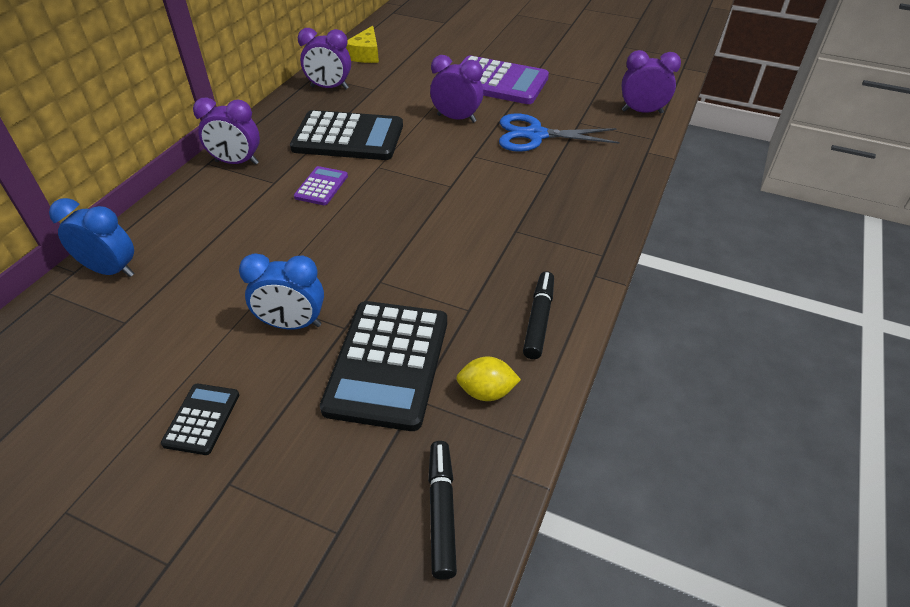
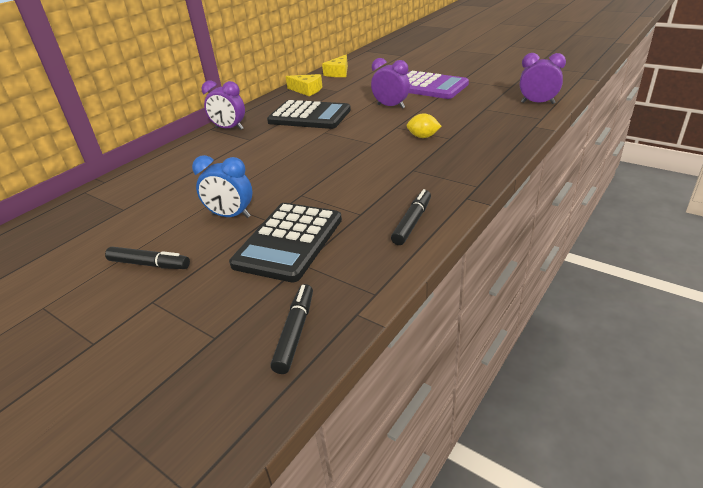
camera: 15 degrees right, 10 degrees down
(111, 270) = (127, 182): blue clock -> none
(202, 419) = (149, 264): black calculator -> black marker
(321, 186) = (280, 142): purple calculator -> none
(329, 88) = (307, 90): purple clock -> yellow cheese
(486, 392) = (356, 263): yellow lemon -> yellow lemon (423, 137)
(535, 135) = (447, 116): blue scissors -> none

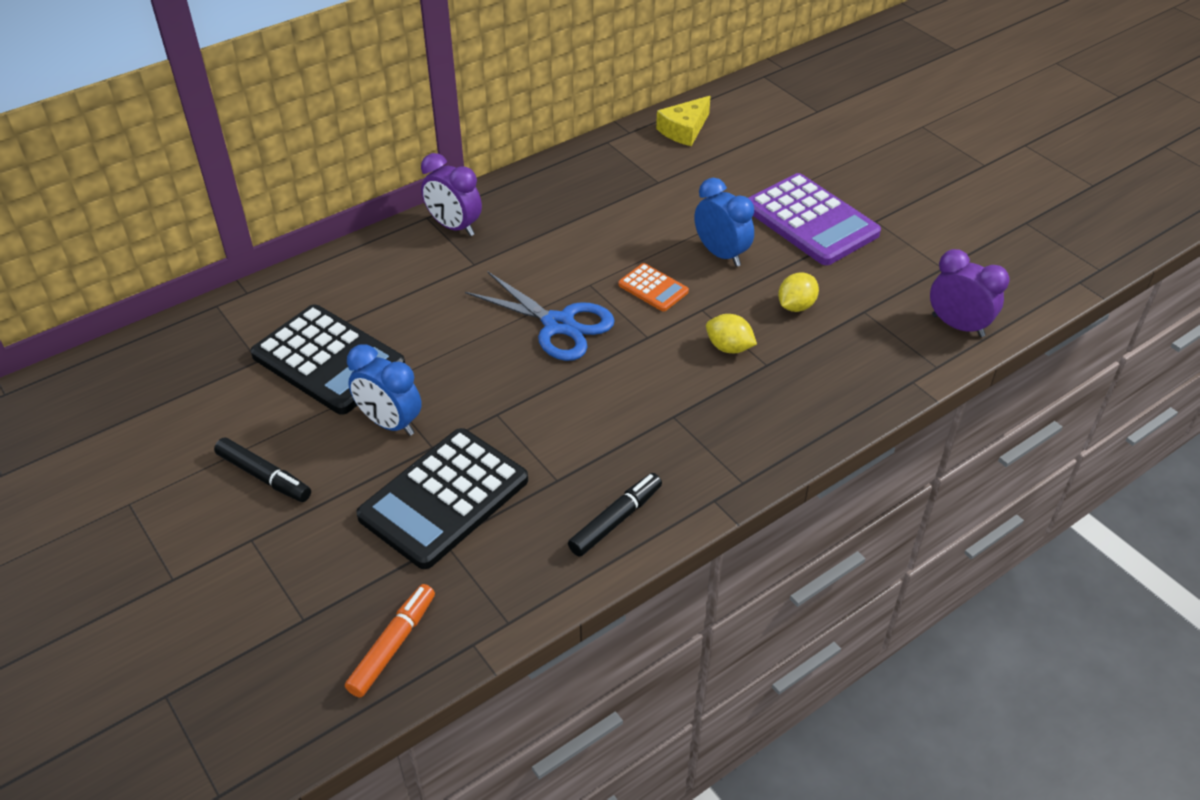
camera: 15 degrees right, 10 degrees up
(295, 332) = (393, 645): black marker -> orange marker
(307, 90) = (611, 164): yellow cheese -> none
(309, 116) = (584, 236): black calculator -> black calculator (328, 360)
(316, 150) = (558, 325): none -> blue scissors
(362, 125) = (653, 288): none -> orange calculator
(391, 106) = (721, 254): purple clock -> blue clock
(447, 115) = (796, 306): none -> yellow lemon

